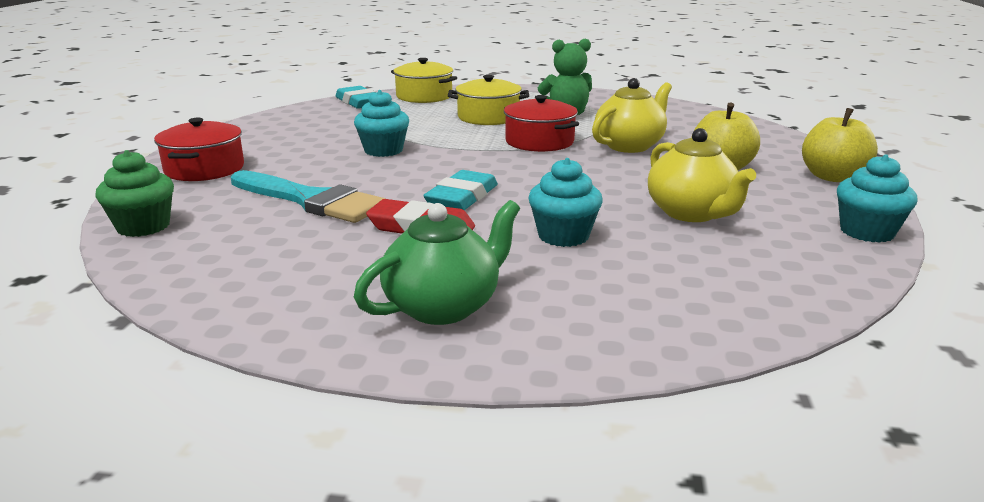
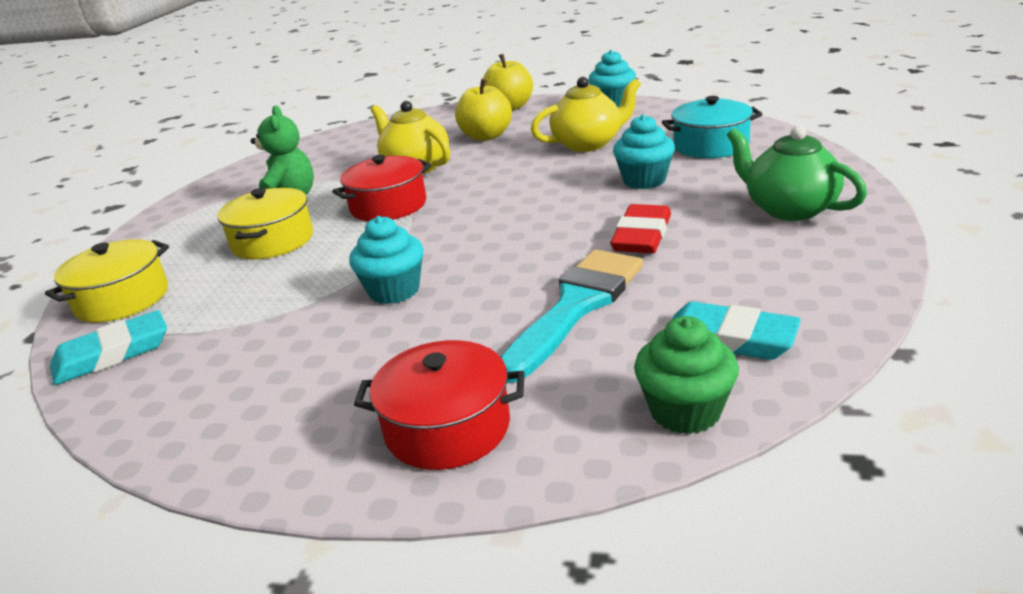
camera: 85 degrees left, 5 degrees up
(462, 197) = (560, 226): turquoise eraser -> turquoise eraser (729, 339)
(678, 282) = (711, 146): none -> turquoise pot

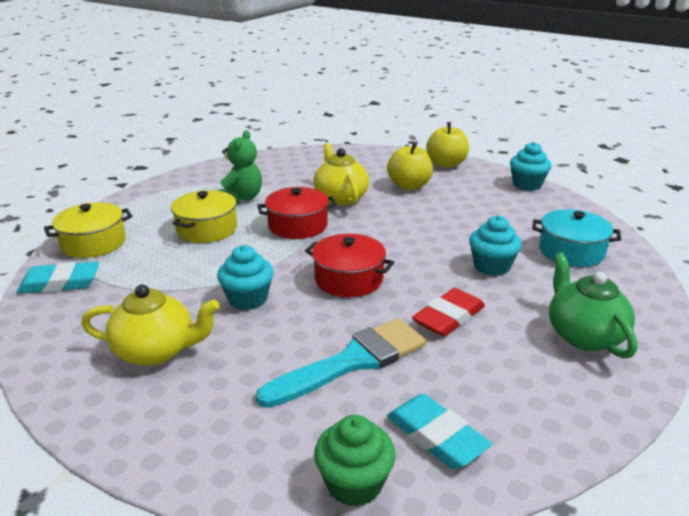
camera: 20 degrees right, 0 degrees up
(447, 427) = (196, 424): red pot -> red pot (348, 279)
(588, 144) = (477, 217): yellow teapot -> yellow teapot (156, 351)

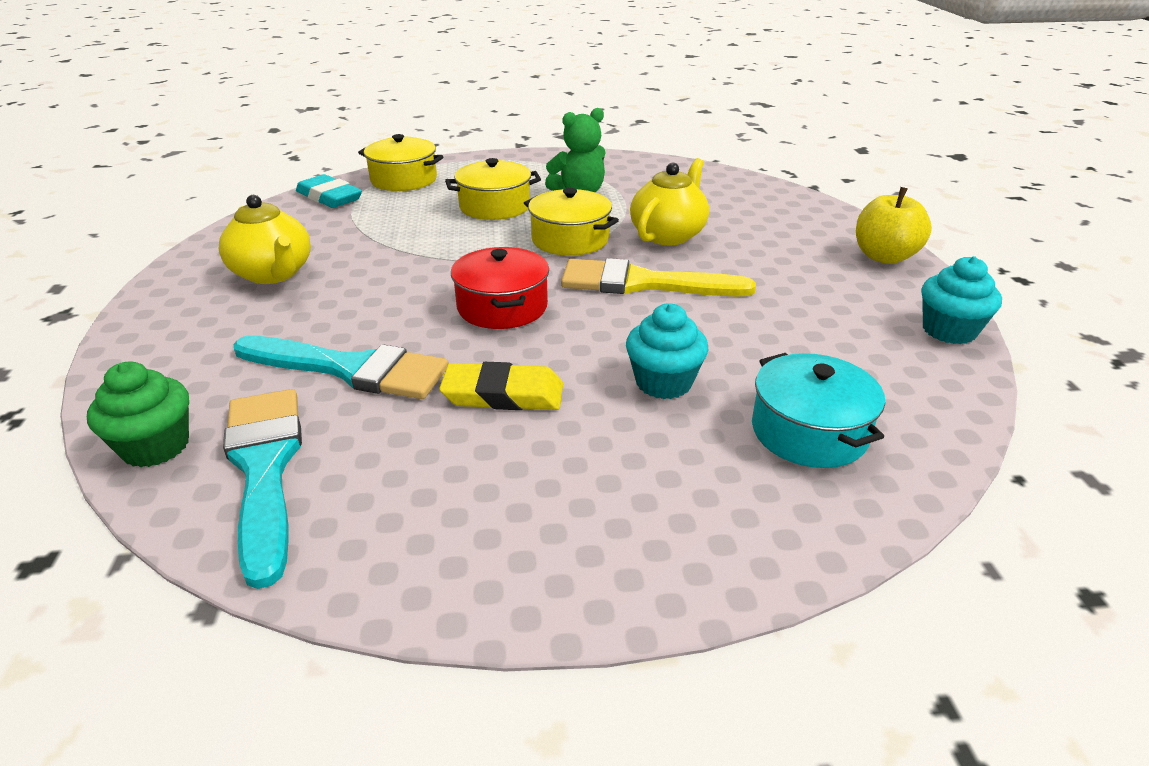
camera: 50 degrees right, 5 degrees up
(248, 299) = (398, 275): turquoise cupcake -> none
(298, 225) = (570, 240): red pot -> yellow pot
(384, 228) = (642, 283): none -> yellow brush
(409, 186) = (774, 258): yellow apple -> none
(436, 436) = (265, 468): turquoise eraser -> turquoise brush
(448, 317) = (503, 394): red eraser -> yellow eraser
(583, 335) = (587, 513): green teapot -> none

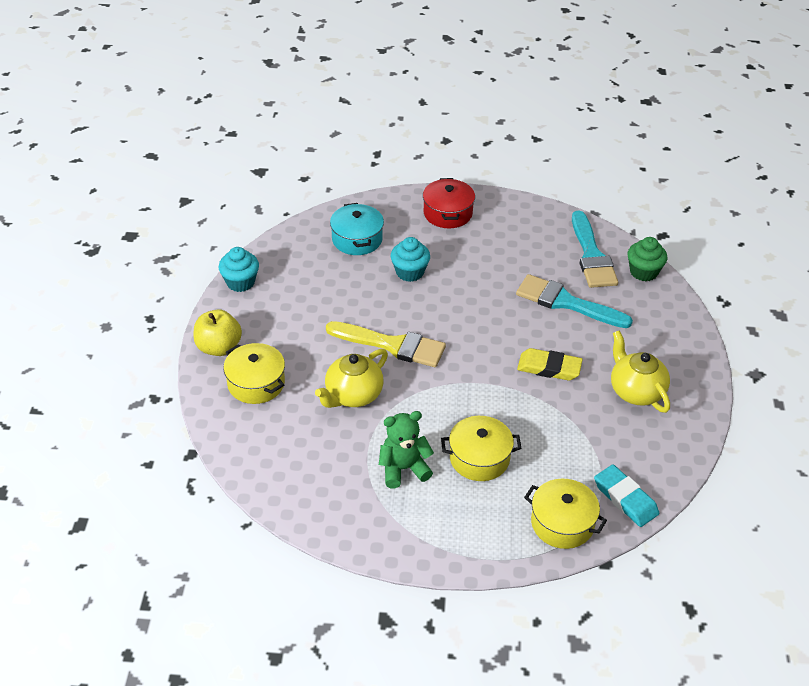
camera: 170 degrees left, 10 degrees up
(502, 307) = (484, 336): red pot -> red pot (447, 213)
(503, 394) = (489, 277): yellow eraser -> yellow eraser (549, 368)
(570, 240) = (427, 400): yellow pot -> yellow pot (256, 383)

